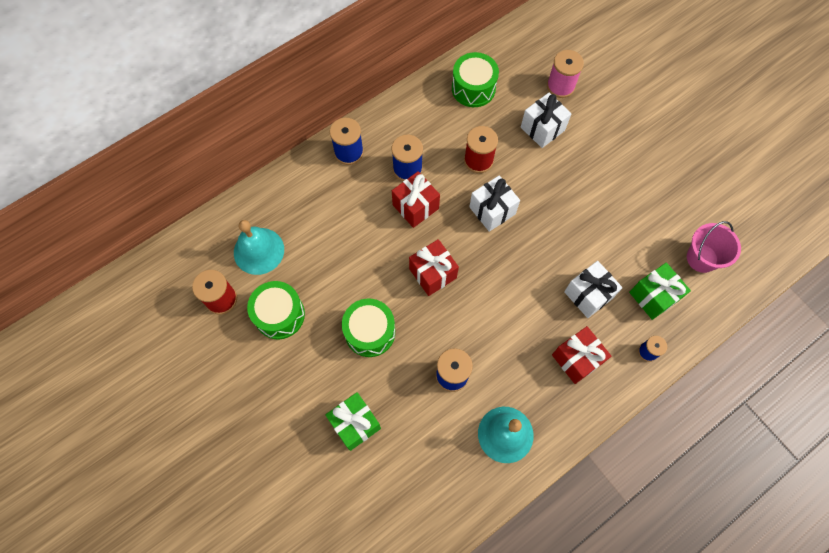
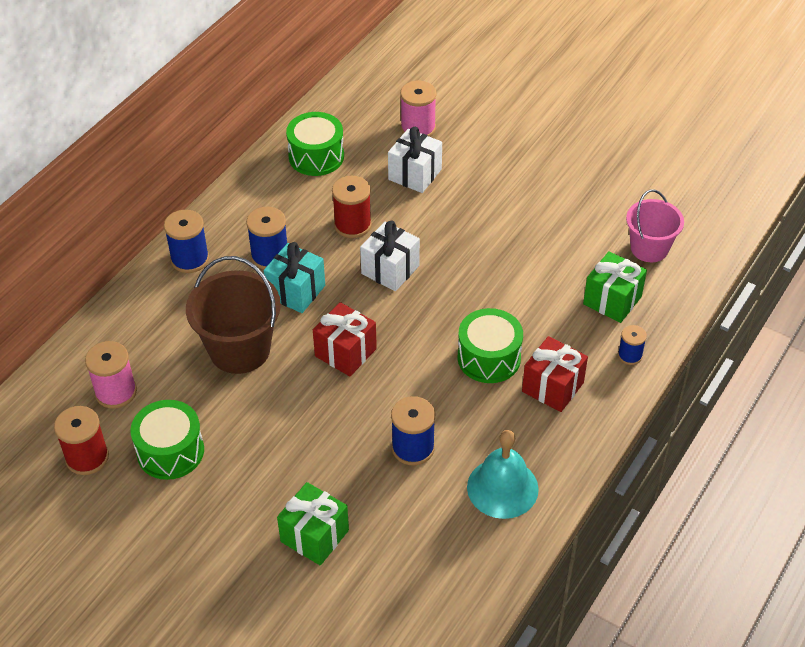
camera: 20 degrees left, 20 degrees down
(259, 251) = (116, 392): turquoise bell -> pink spool
(357, 244) = (239, 349): none -> brown bucket
(370, 332) = (293, 435): green drum -> green drum (489, 358)
(415, 206) = (296, 291): red gift -> turquoise gift
(588, 295) = (538, 320): white gift -> none

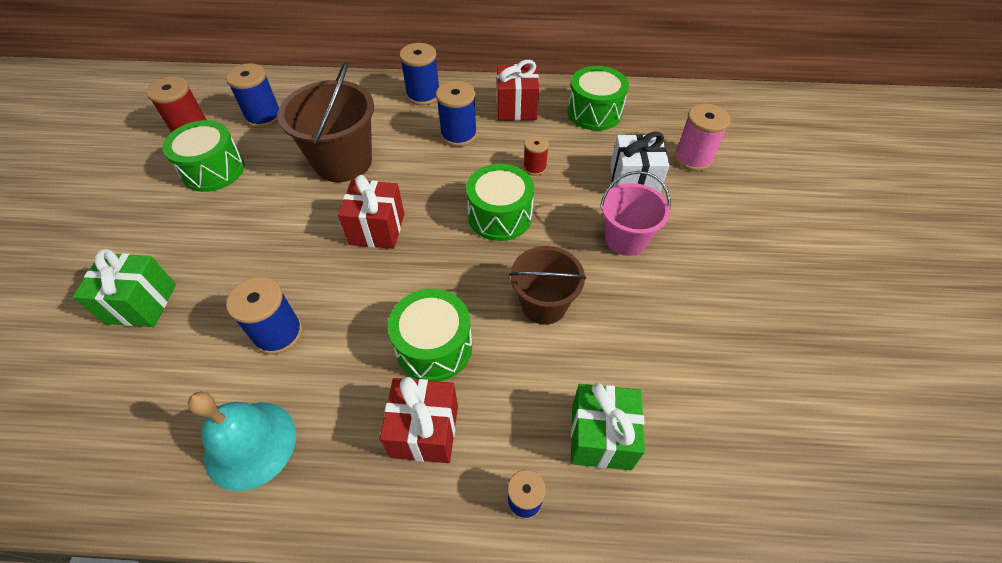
camera: 60 degrees right, 5 degrees up
(116, 392) = (264, 117): pink spool -> blue spool
(266, 203) = (516, 108): none -> red gift
(296, 291) = (430, 166): turquoise gift -> none
(352, 225) = (534, 167): red spool -> red spool, size x0.60
(390, 270) = (500, 216): white gift -> green drum
(494, 282) = (544, 304): none -> brown bucket
(649, 248) = (718, 443): pink bucket -> pink bucket (625, 239)

